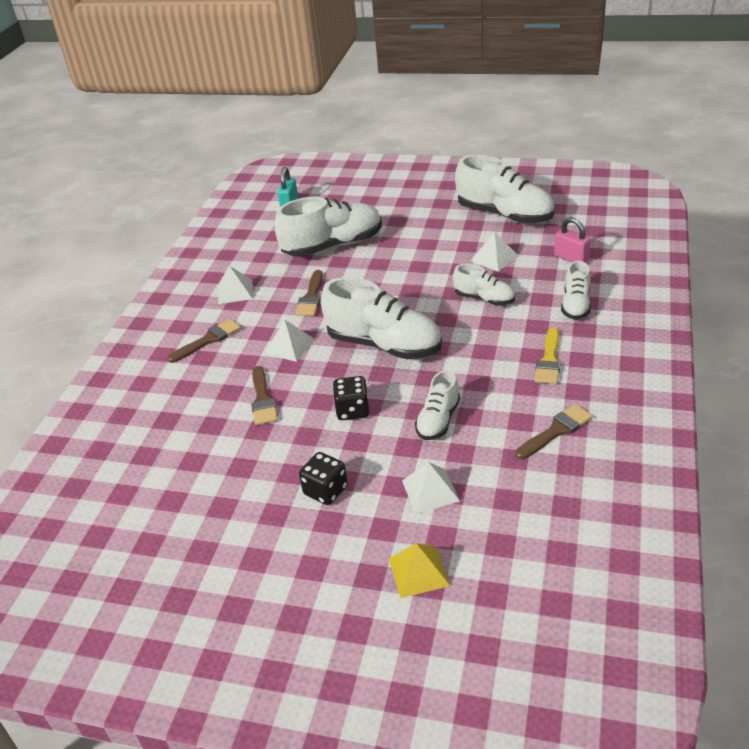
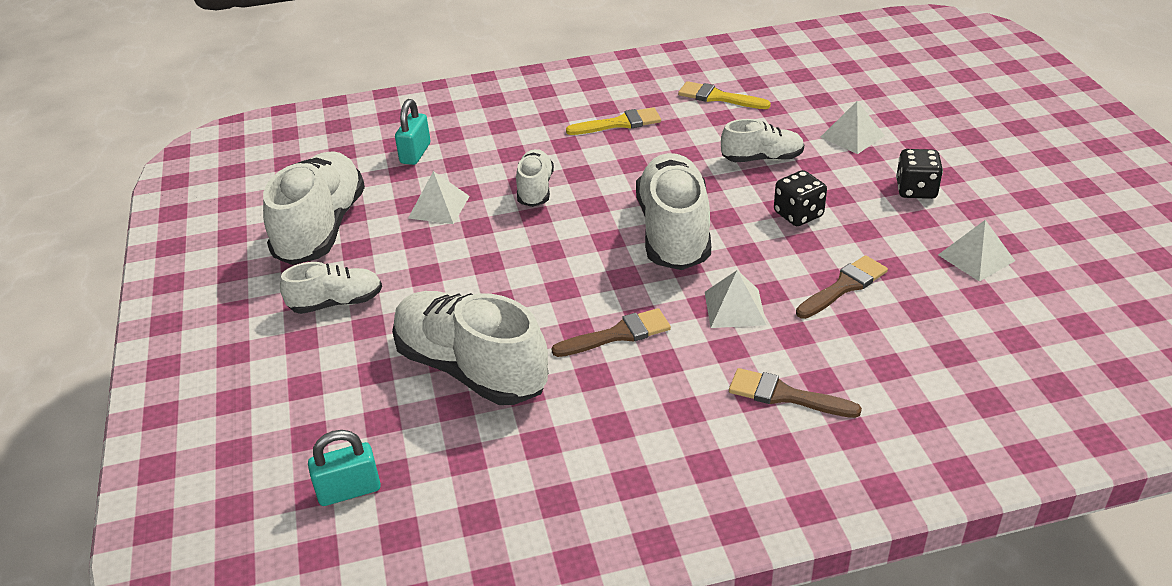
camera: 120 degrees left, 0 degrees up
(235, 291) = (655, 427): white pyramid -> white pyramid (976, 257)
(418, 571) = (938, 116): yellow pyramid -> none
(556, 431) = (718, 97): brown brush -> yellow brush
(571, 258) = (415, 153): pink padlock -> turquoise padlock
(575, 305) = (512, 130): white shoe -> white shoe (336, 303)

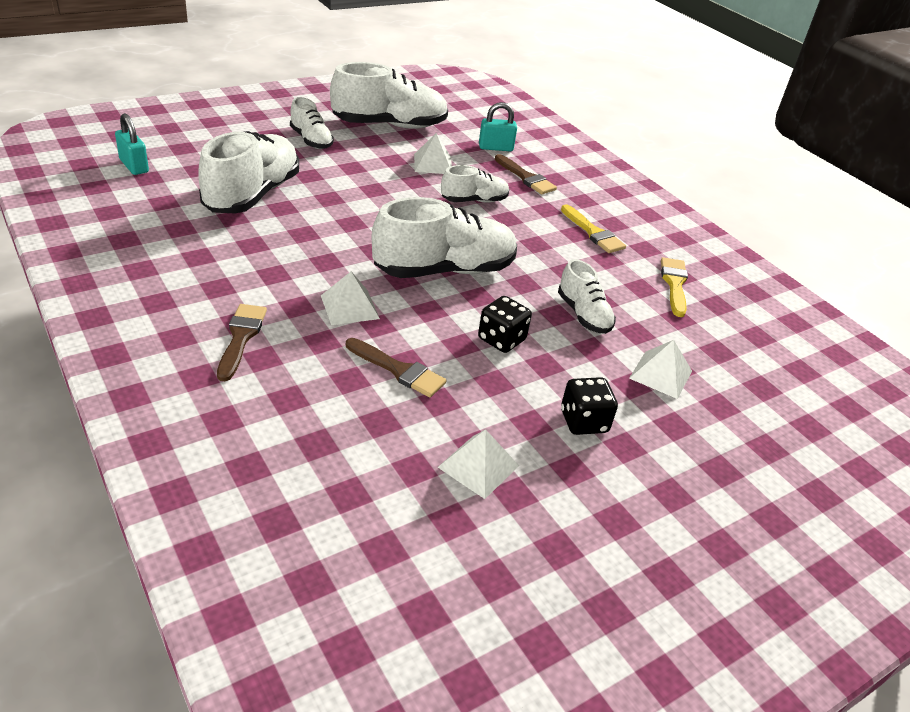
camera: 65 degrees right, 0 degrees up
(618, 334) = (302, 251): brown brush -> brown brush (526, 177)

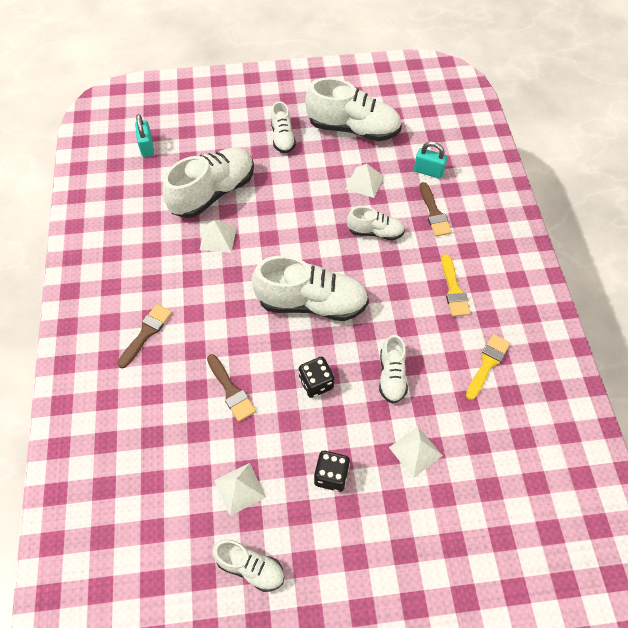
camera: 30 degrees right, 20 degrees up
(349, 307) = (227, 323): white pyramid -> white pyramid (218, 238)
(551, 547) = (250, 567): none -> white shoe

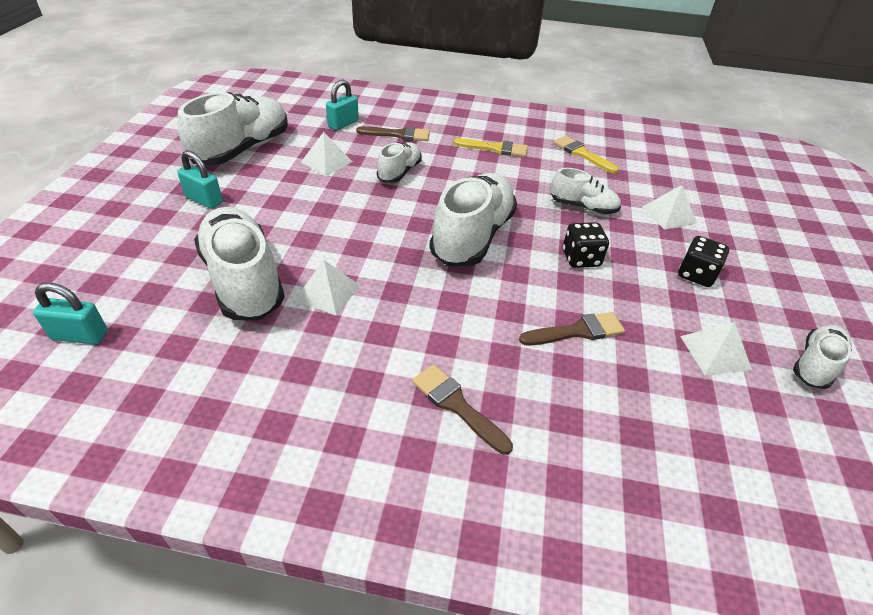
camera: 75 degrees left, 15 degrees down
(282, 138) = (204, 200): white shoe -> turquoise padlock

